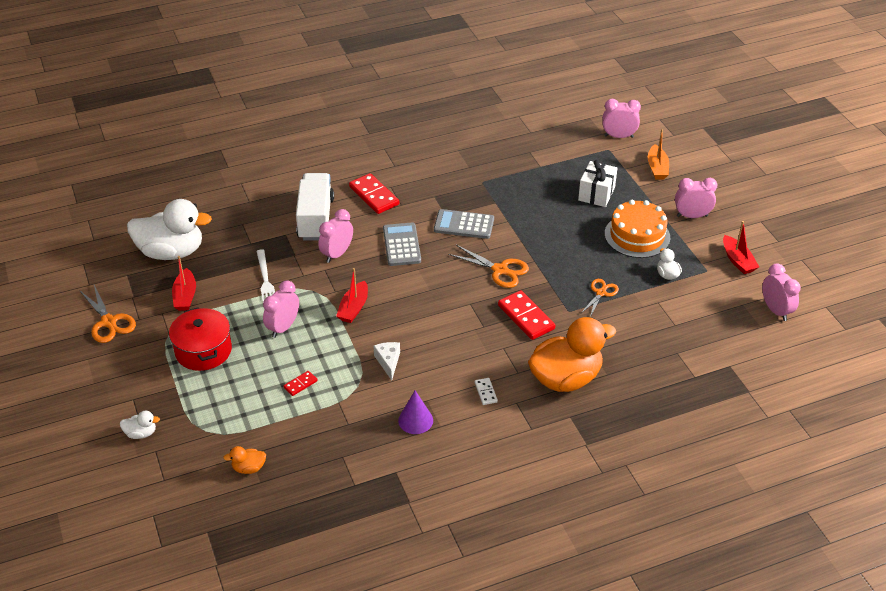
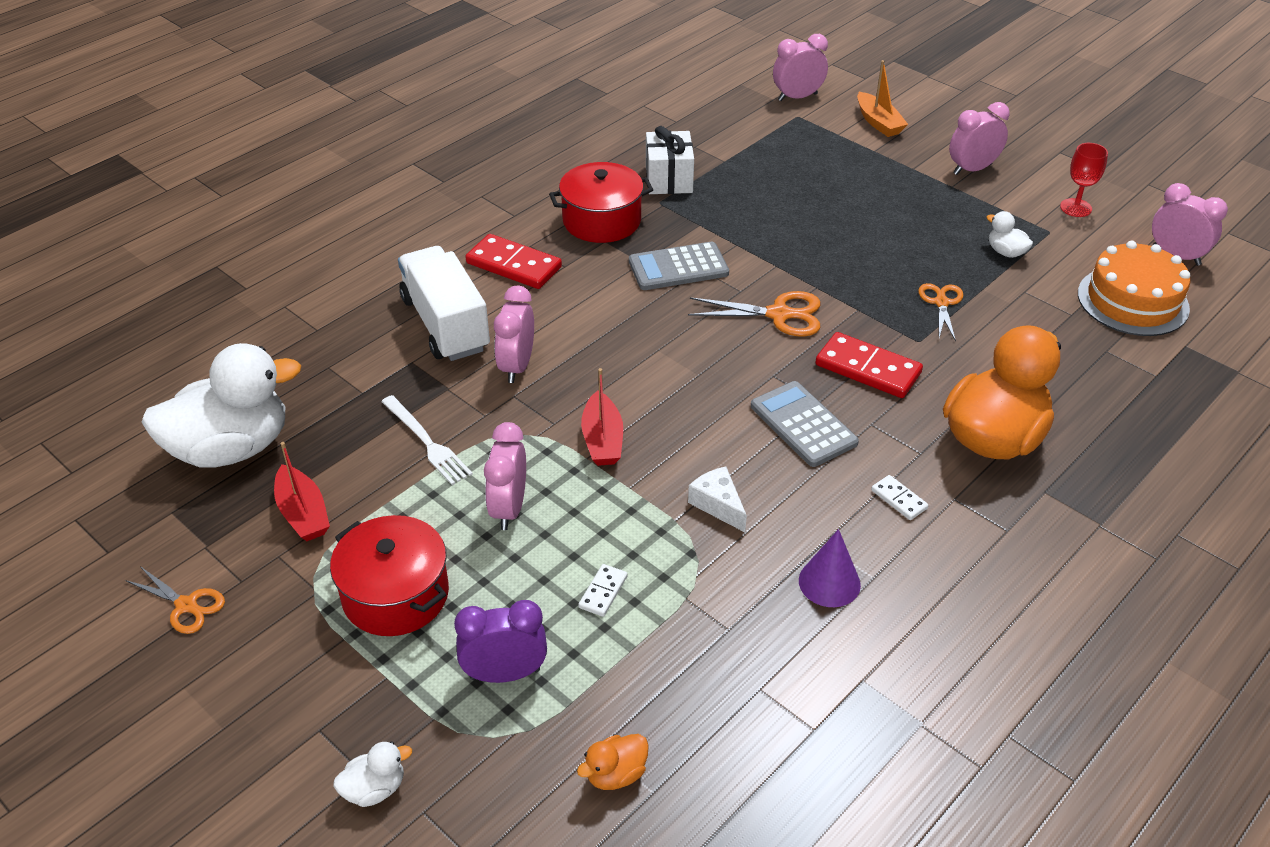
camera: 25 degrees left, 0 degrees up
(109, 322) = (186, 605): orange scissors -> orange scissors, size x0.66
(229, 405) = (505, 674): none -> purple clock
(300, 384) = (603, 592): red domino -> white domino
(401, 245) = (607, 323): grey calculator -> grey calculator (803, 425)
(441, 183) = (602, 220): none -> red pot
(596, 194) = (828, 175): white gift -> white gift (669, 179)
(637, 235) = (925, 213): orange cake -> orange cake (1132, 301)
(737, 260) = (1075, 208): red boat -> red goblet

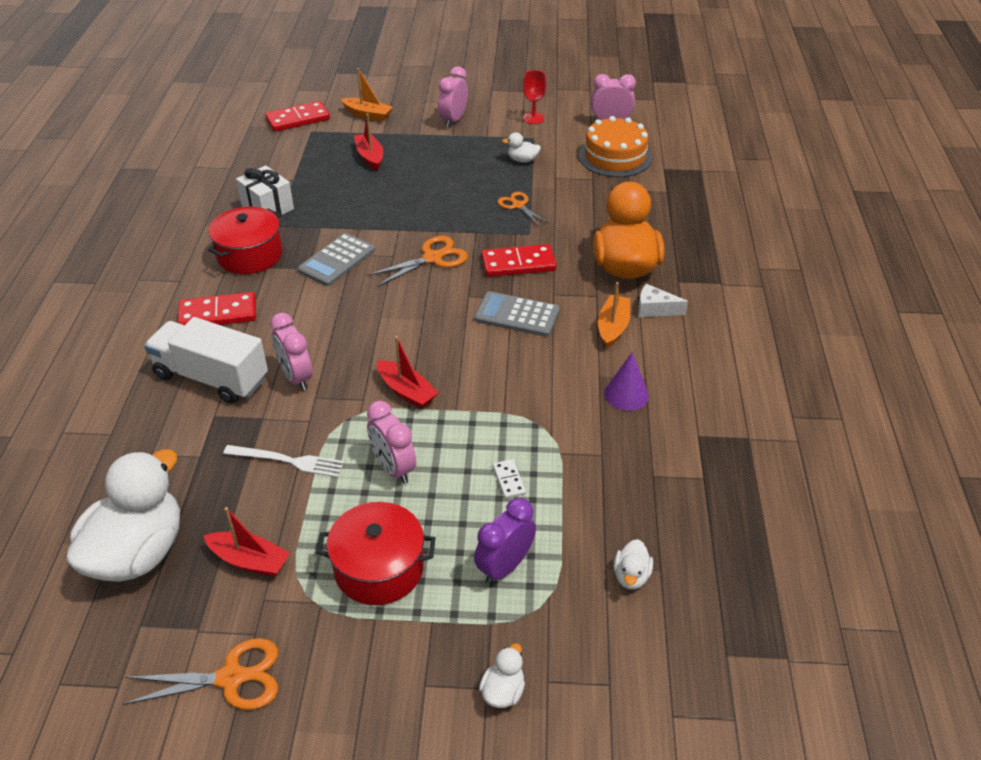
camera: 40 degrees left, 0 degrees up
(186, 605) = (231, 678): orange scissors -> orange scissors, size x1.50
(615, 774) = (631, 576): orange duck -> white duck
(718, 505) = (519, 389): white cheese -> white cheese (655, 309)
(797, 97) = (298, 119): pink clock -> red domino
(830, 171) = (370, 157): none -> red boat
(899, 499) = (613, 327): white domino -> orange boat

